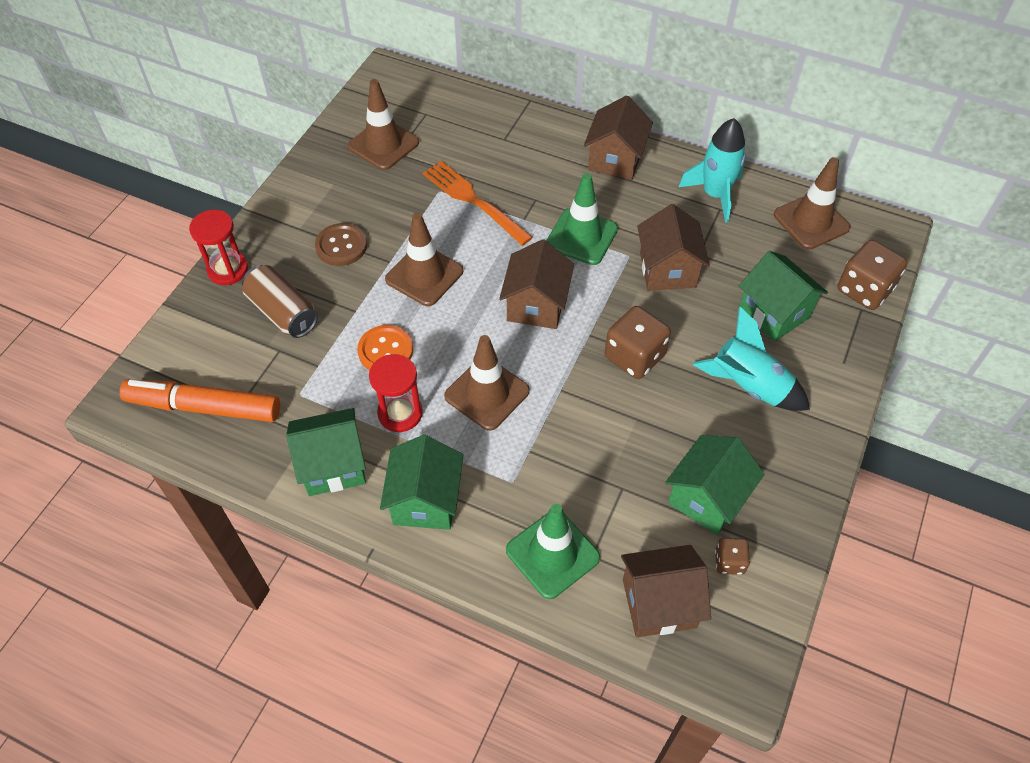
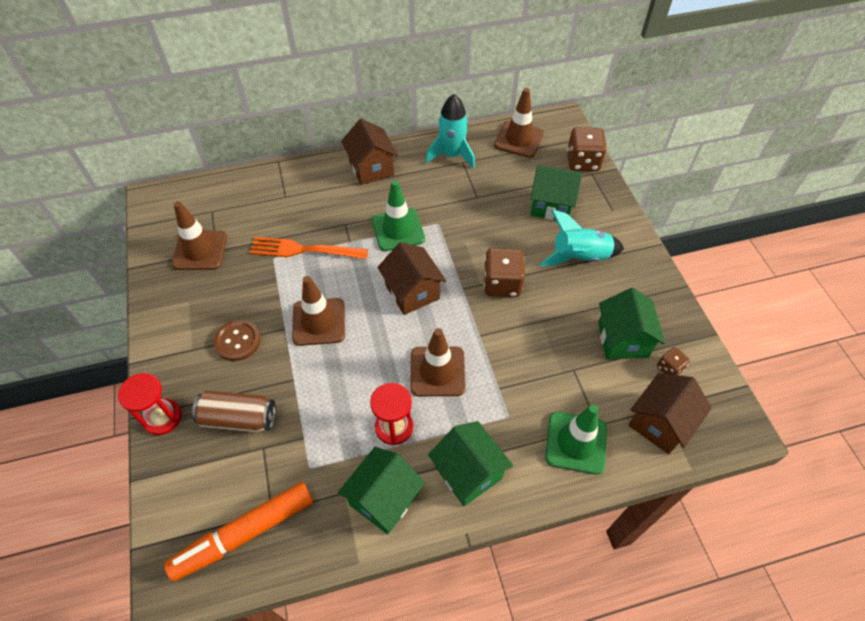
camera: 40 degrees left, 0 degrees up
(385, 350) = (342, 392): orange button -> none
(667, 270) = (469, 218): brown house -> none

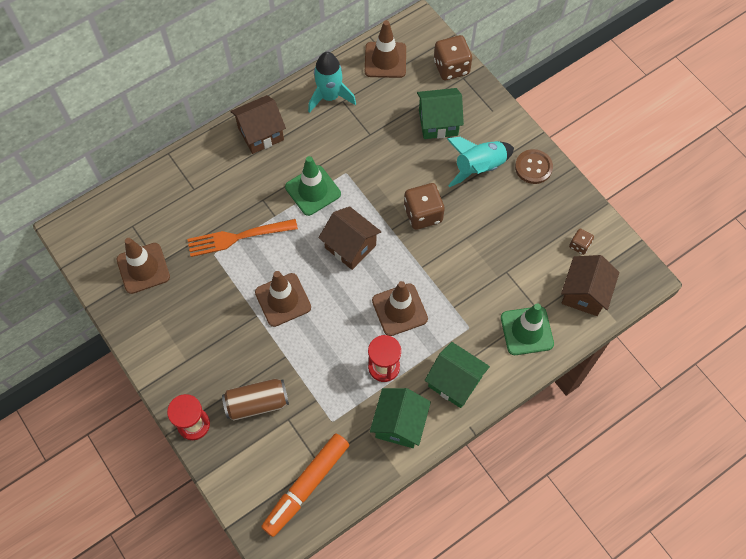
camera: 20 degrees left, 10 degrees up
(237, 341) = (222, 340): brown button -> brown button (533, 167)
(371, 168) = (261, 134): brown house -> brown house turned 75 degrees counterclockwise
(622, 340) = (537, 233): green house -> none

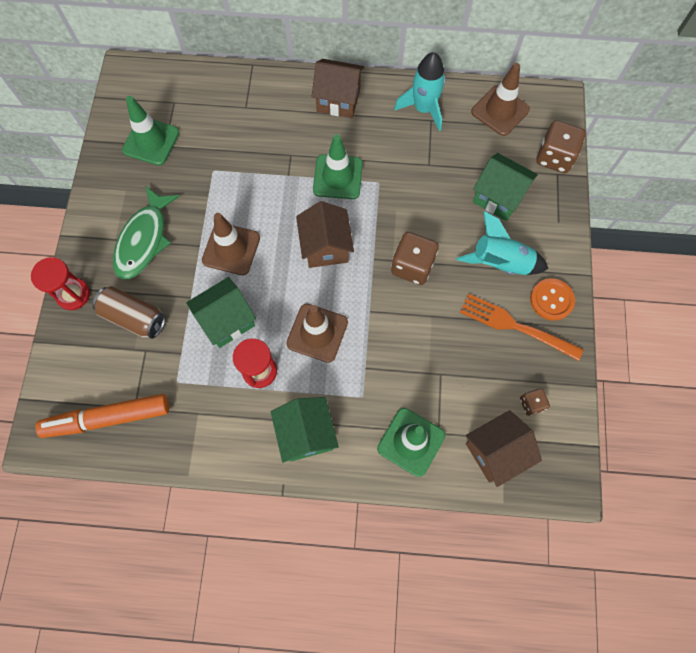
camera: 40 degrees right, 5 degrees up
(143, 268) = (151, 141): brown traffic cone -> green traffic cone
(210, 343) = (144, 240): none -> green fish
(238, 237) = (243, 171): orange fork -> orange fork (515, 326)
(399, 424) = (227, 430): green house -> green house (227, 320)
(533, 167) = (551, 300): brown button -> orange button

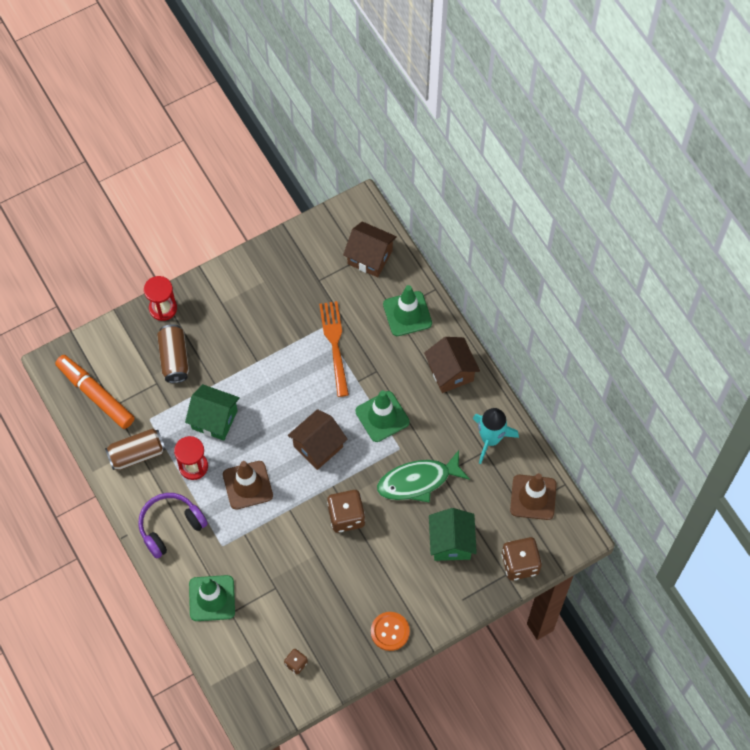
camera: 55 degrees right, 5 degrees down
(144, 240) = (235, 322): green fish -> green fish (418, 481)
(151, 141) = (315, 268): green traffic cone -> green traffic cone (407, 314)
(204, 418) = (137, 454): none -> brown can
(231, 249) = (270, 384): brown traffic cone -> none
(306, 434) = (170, 526): green house -> purple headphones
(495, 452) = (243, 659): brown house -> brown house (370, 257)
(500, 263) = (394, 577): turquoise rocket -> none
(515, 326) = (349, 618): orange fork -> orange fork (335, 345)

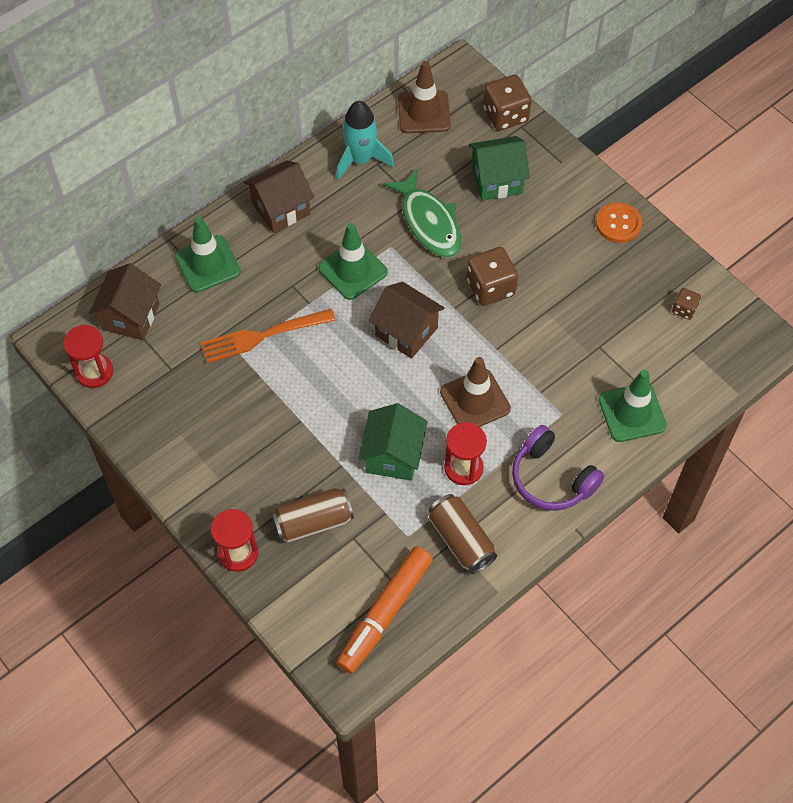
camera: 100 degrees left, 5 degrees down
(327, 230) = (94, 372): none -> red hourglass

